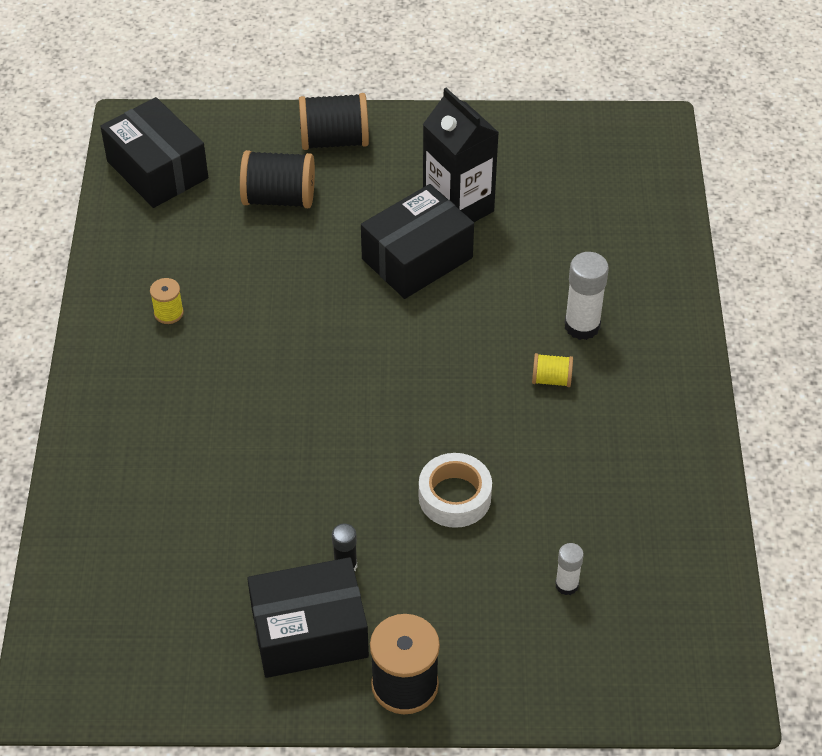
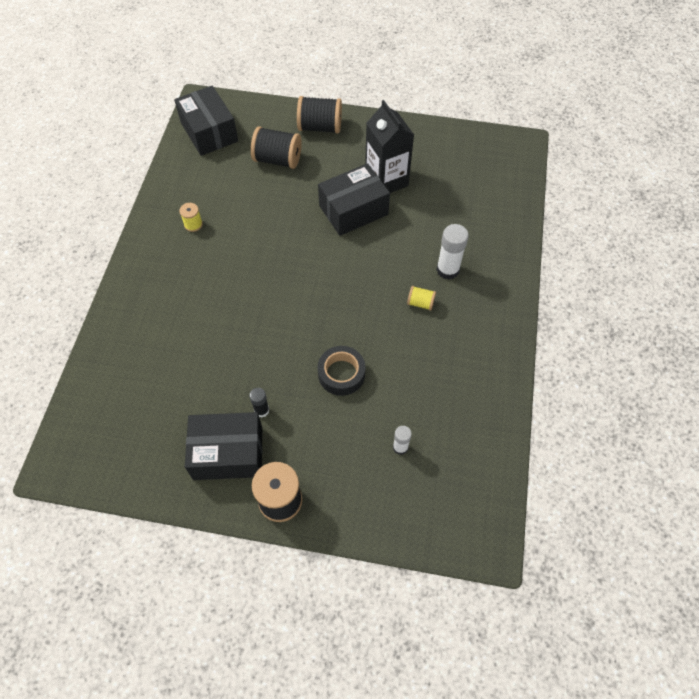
camera: 10 degrees right, 10 degrees up
(454, 497) = (341, 374): white tape -> black tape

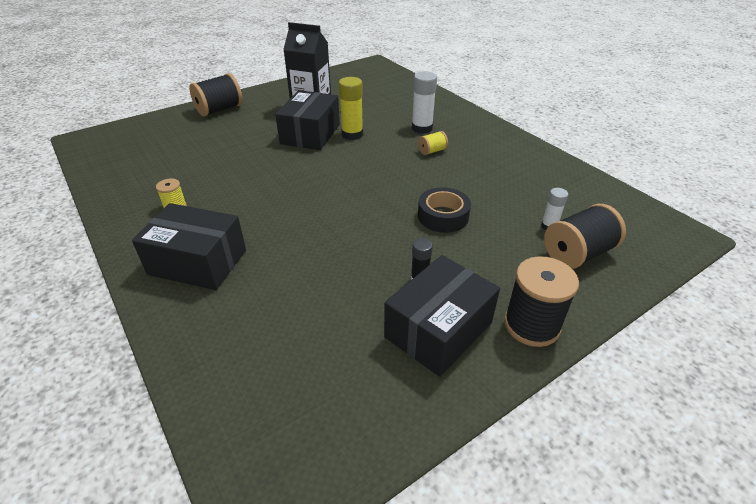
camera: 45 degrees left, 20 degrees down
(209, 132) = (115, 151): black box -> black box (197, 262)
(277, 159) = (206, 138): black spool -> black spool (577, 253)
(383, 235) = (352, 134): none -> yellow glue stick

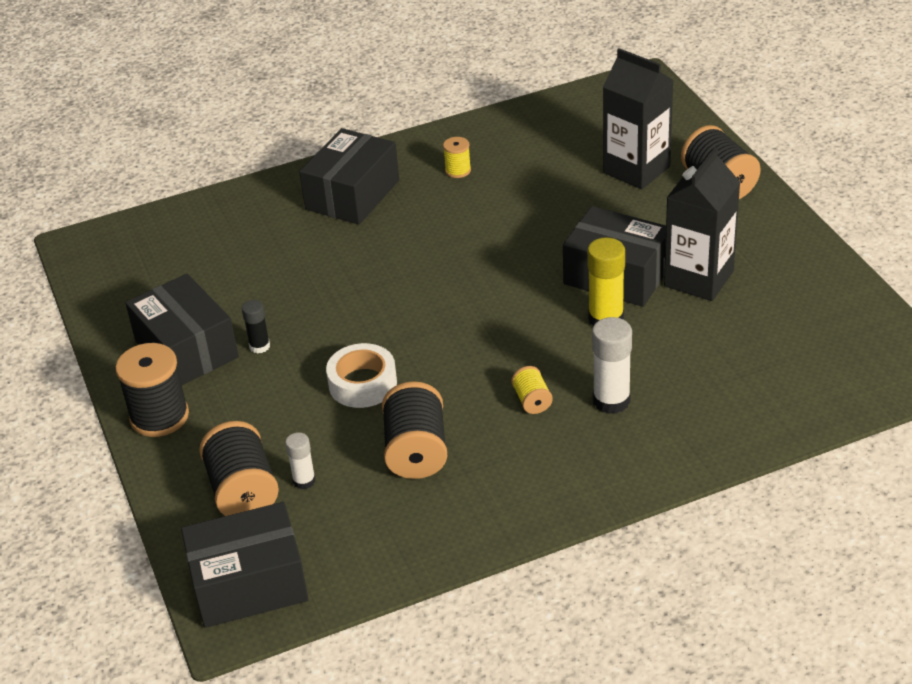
camera: 105 degrees right, 0 degrees up
(196, 135) = (636, 170): none -> black carton
(443, 216) = (362, 383): black tape -> white tape
(495, 185) = (416, 451): none -> black spool
(650, 233) = (249, 584): none -> black box

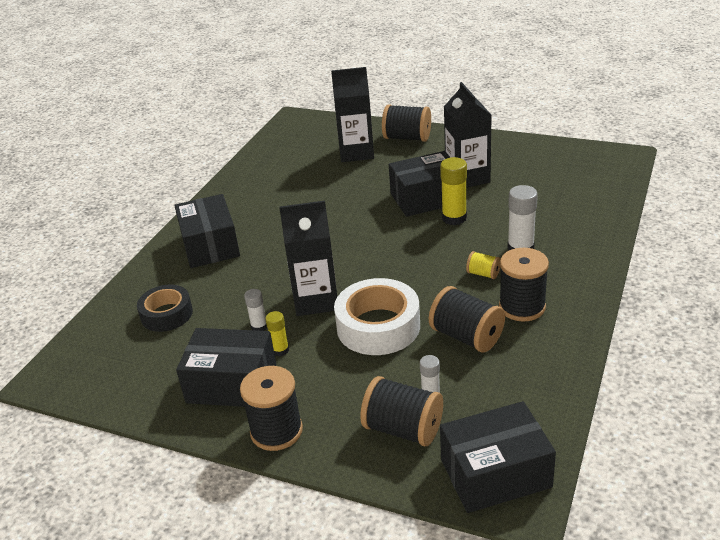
camera: 45 degrees left, 5 degrees down
(228, 245) = (167, 314): none -> black tape
(249, 584) = (495, 473): black box -> black box turned 45 degrees clockwise
(259, 346) = (280, 350): black glue stick -> yellow glue stick
(275, 311) = (259, 326): none -> white glue stick
(353, 318) = (316, 300): none -> black carton
(362, 383) = (378, 326): white tape -> white tape, size x1.54
(458, 170) = (257, 201): yellow spool -> none
(509, 461) = (522, 307): none -> black spool

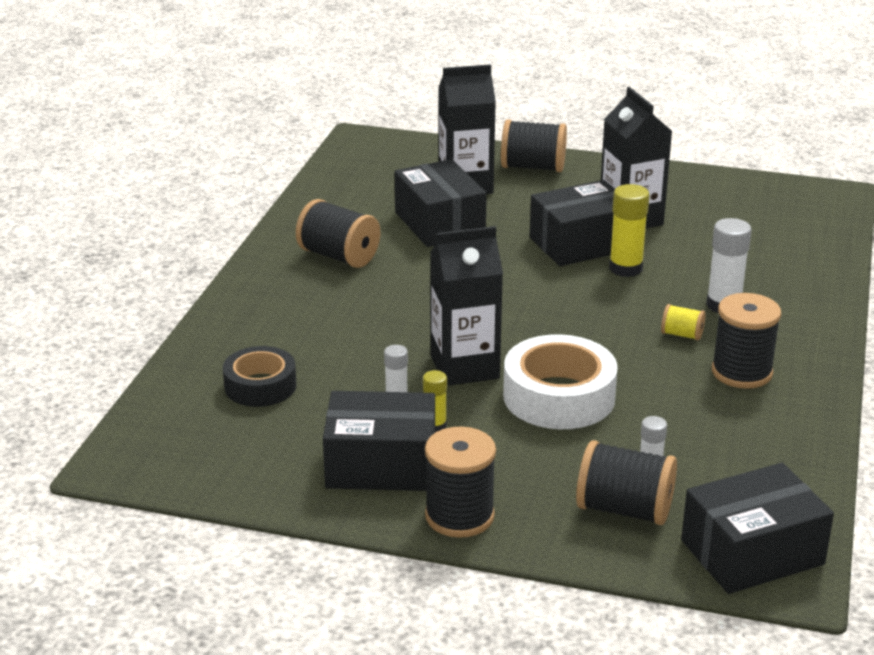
camera: 10 degrees left, 5 degrees down
(210, 245) = (292, 301): black box -> black box (439, 223)
(466, 336) = (678, 406): black spool -> black spool (339, 256)

